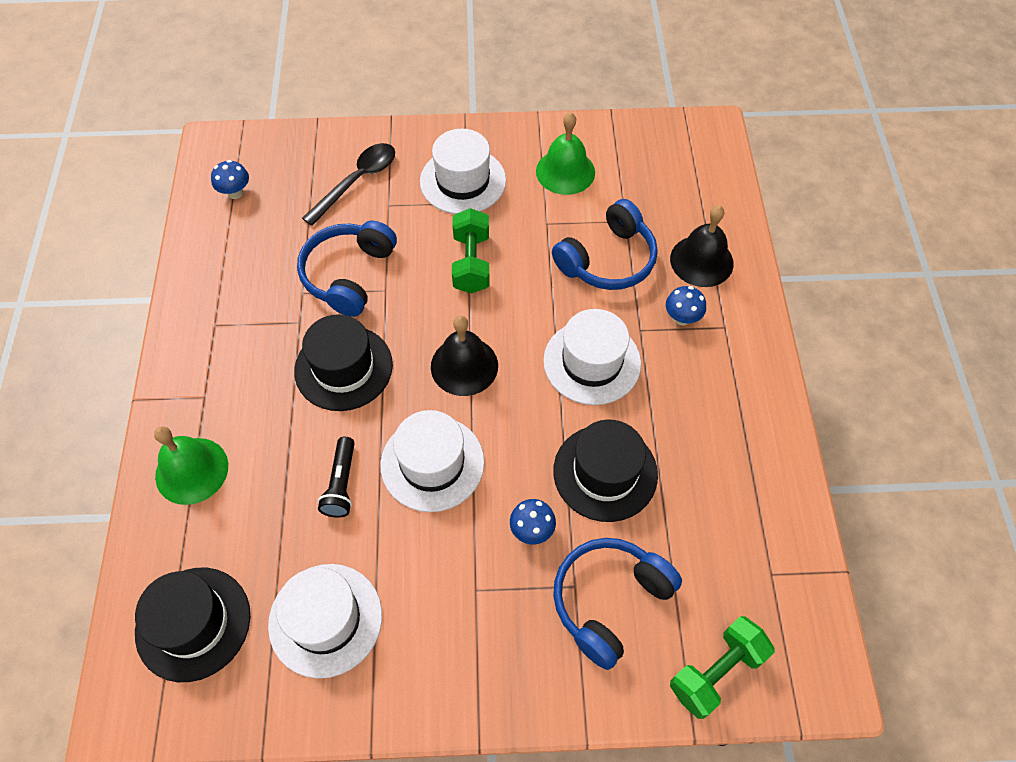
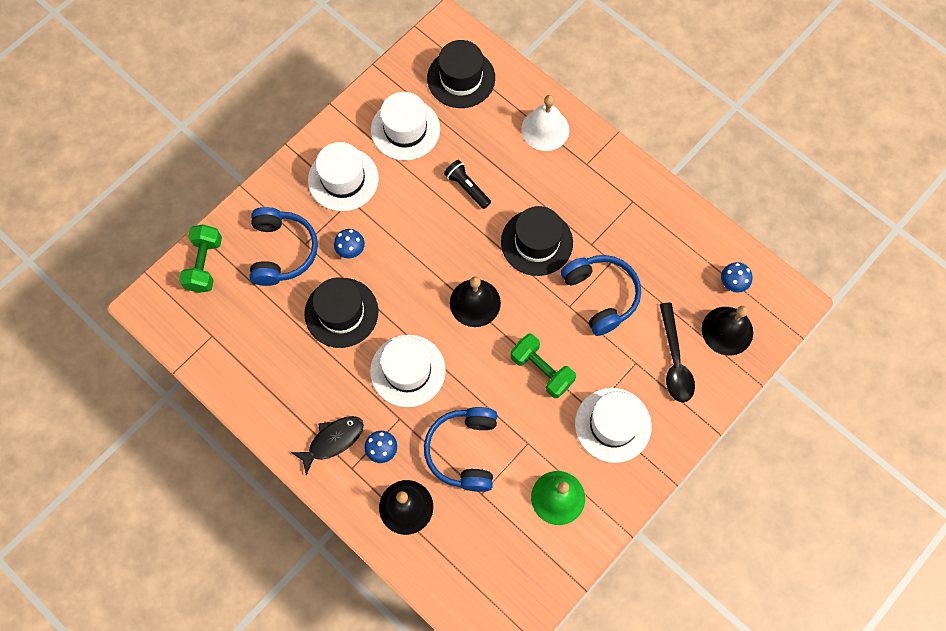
camera: 135 degrees right, 10 degrees up
(192, 470) = (545, 129): green bell -> white bell
(289, 167) = (727, 330): none -> black bell
(432, 463) = (434, 237): white hat -> white hat (343, 179)
(723, 362) = (333, 441): none -> black fish

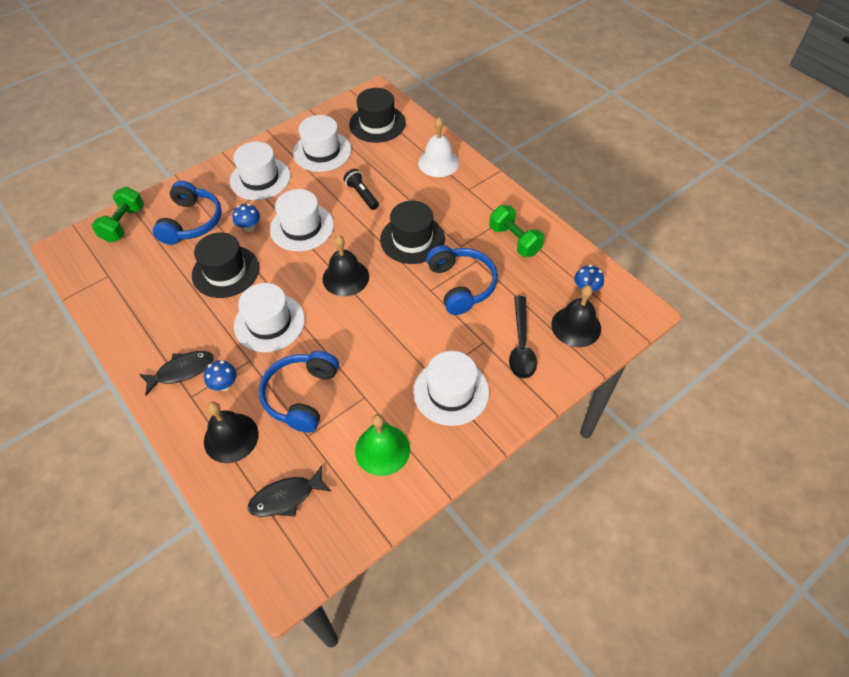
camera: 10 degrees right, 15 degrees down
(410, 242) = (302, 227): none -> white hat
(477, 560) = (286, 497): none -> black fish
(541, 370) = (393, 337): green dumbbell -> green dumbbell (514, 240)

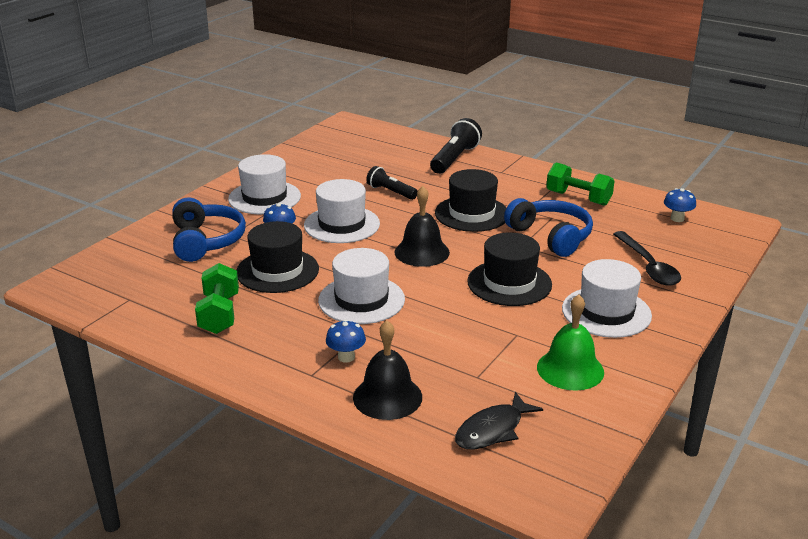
camera: 20 degrees left, 25 degrees down
(124, 224) = (120, 256): green dumbbell -> green dumbbell (219, 314)
(182, 371) = (284, 356): black fish -> none
(301, 396) = (445, 347): blue headphones -> none
(322, 151) = (321, 169): white hat -> none
(377, 124) = (366, 142): black hat -> black hat (509, 283)
(438, 162) = (454, 159): white bell -> black flashlight
(576, 326) = (690, 244): black bell -> none

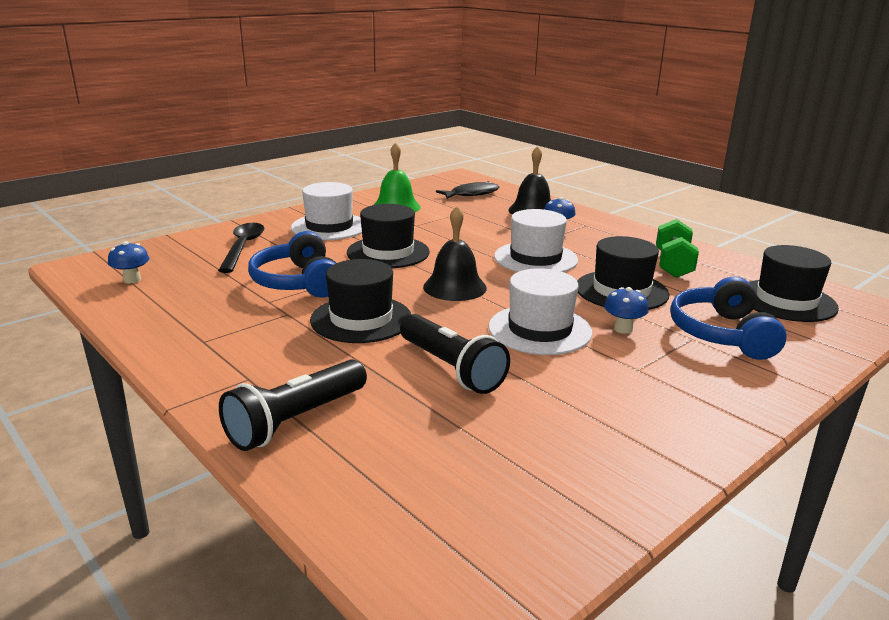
camera: 165 degrees left, 5 degrees down
(131, 283) = (786, 301): none -> black hat
(264, 197) = (657, 389): white hat -> none
(391, 192) = (451, 368): black flashlight -> black flashlight, size x1.55
(578, 198) = (200, 319): green dumbbell -> none

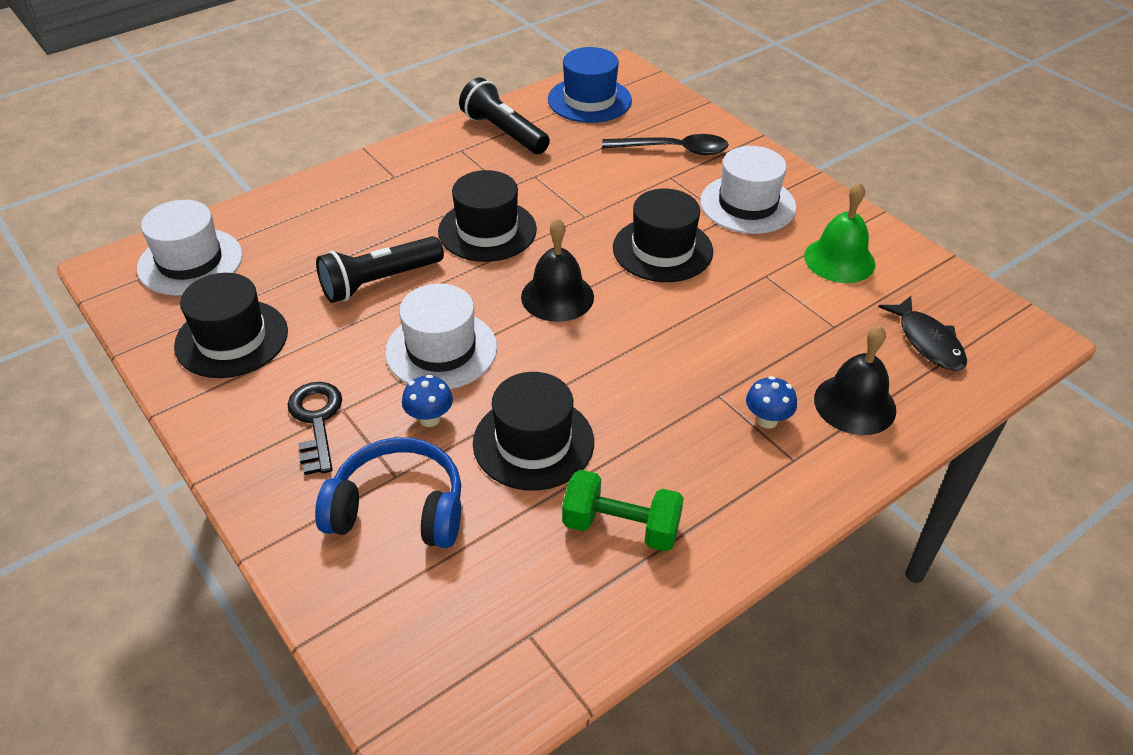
camera: 95 degrees right, 20 degrees up
(132, 280) = (589, 100): blue mushroom -> blue hat
(296, 420) = (327, 202): black flashlight -> black flashlight (504, 132)
(298, 282) = (578, 190): blue headphones -> none
(535, 258) = (645, 377): white hat -> white hat (190, 262)
(660, 380) = (316, 421): none -> black key
(786, 301) = (480, 626): black hat -> black hat (231, 338)

